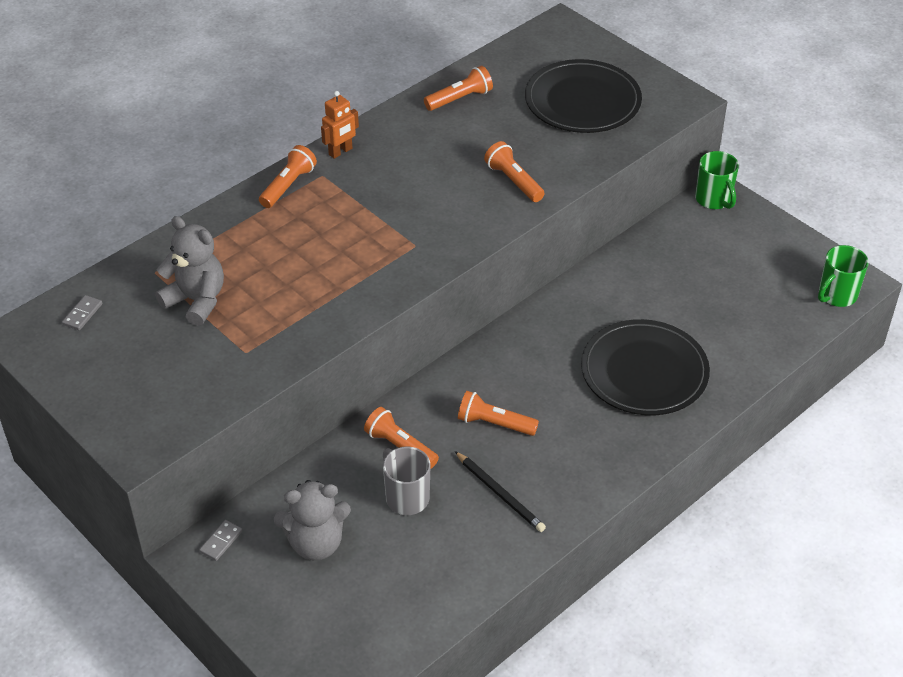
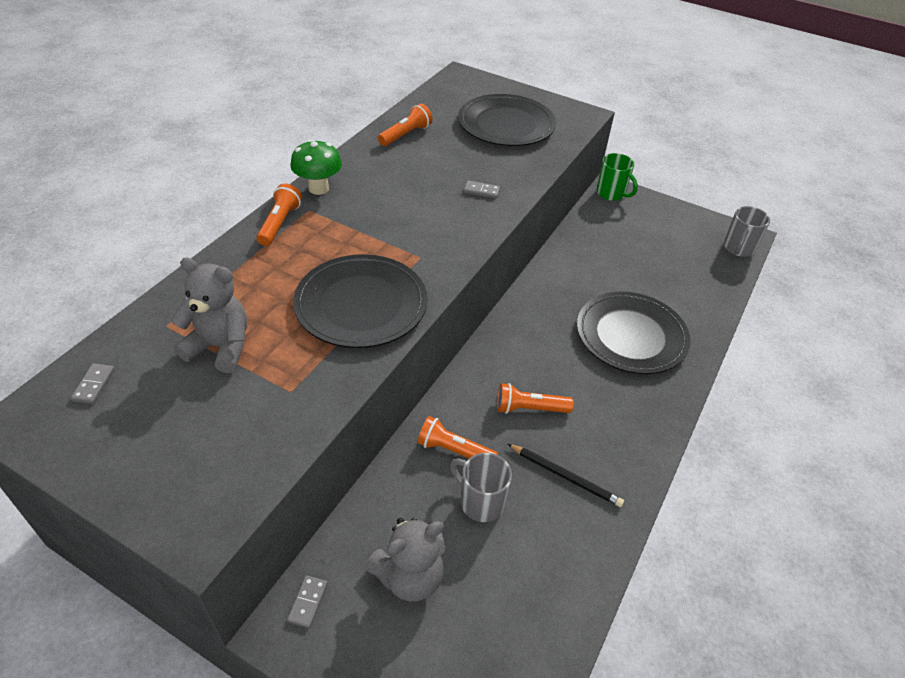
camera: 20 degrees left, 0 degrees up
(337, 284) = (361, 304): none -> black plate
(340, 152) = (318, 188): orange robot -> green mushroom
(514, 181) = (481, 191): orange flashlight -> grey domino
(836, 295) = (738, 248): green mug -> grey mug

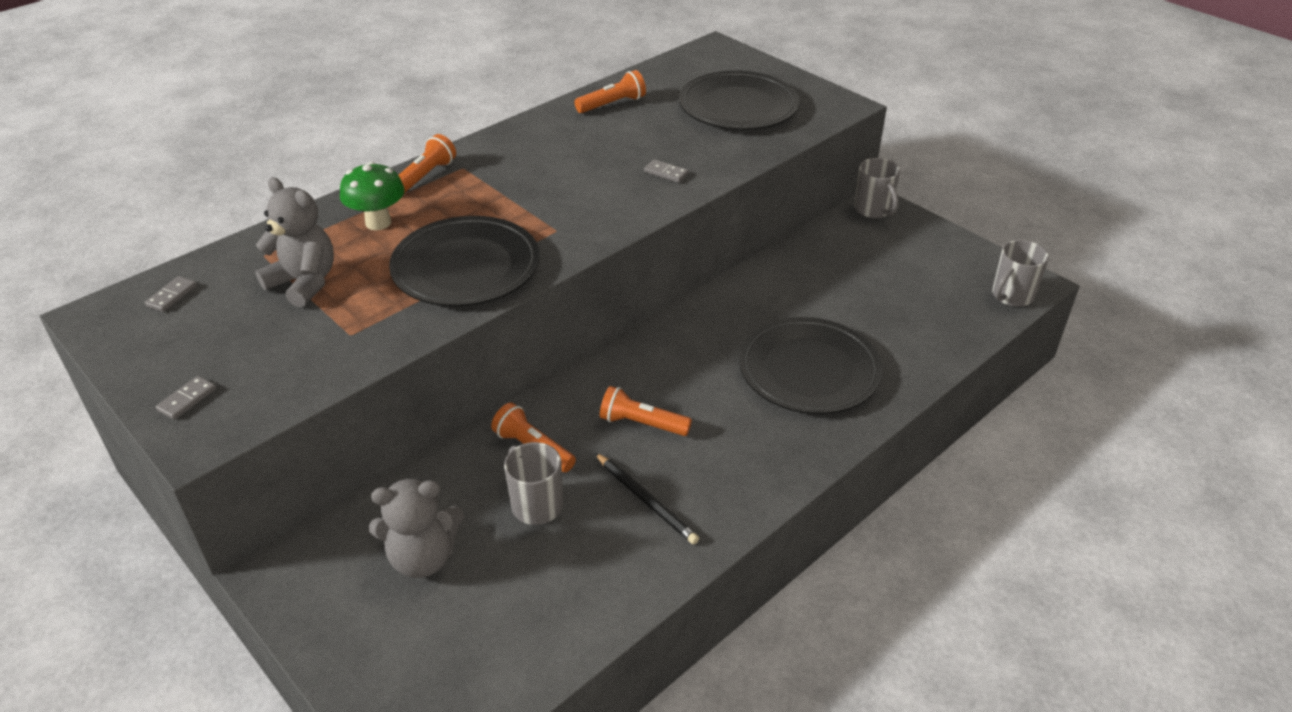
camera: 20 degrees right, 5 degrees down
(308, 602) = (309, 556): grey domino -> grey domino (187, 400)
(318, 188) = (484, 148): green mushroom -> green mushroom (378, 223)
(611, 193) = (873, 210): green mug -> grey mug

